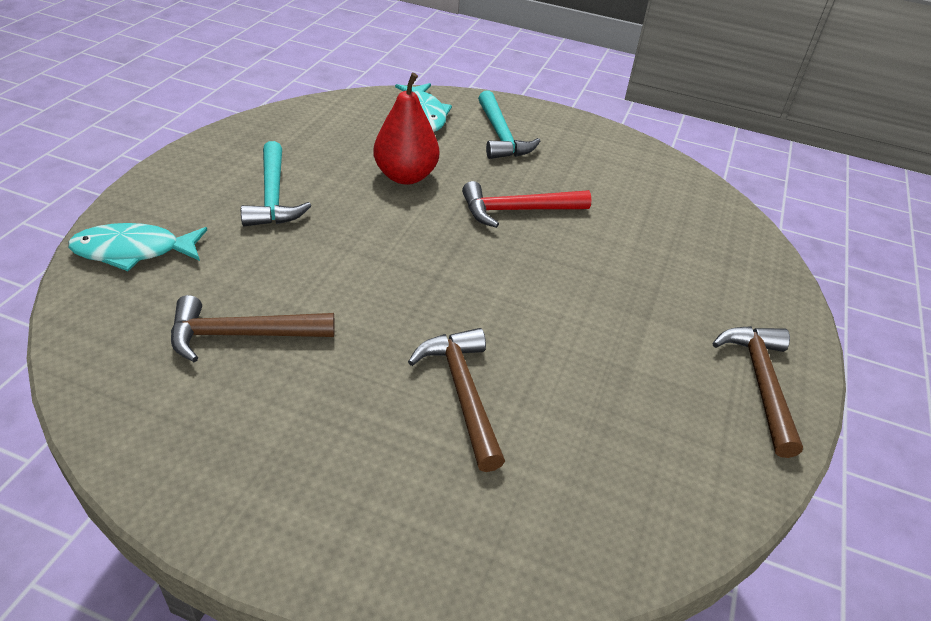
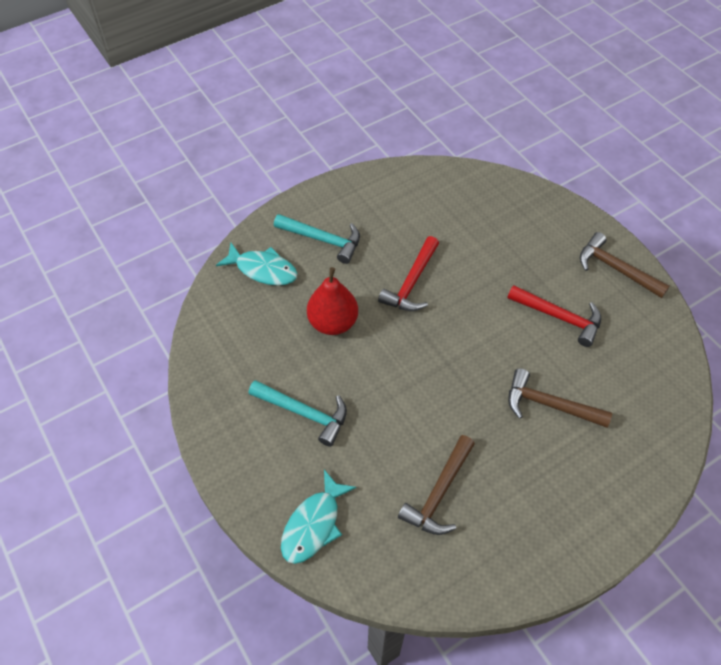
camera: 50 degrees left, 15 degrees up
(612, 352) = (559, 317): none -> red hammer

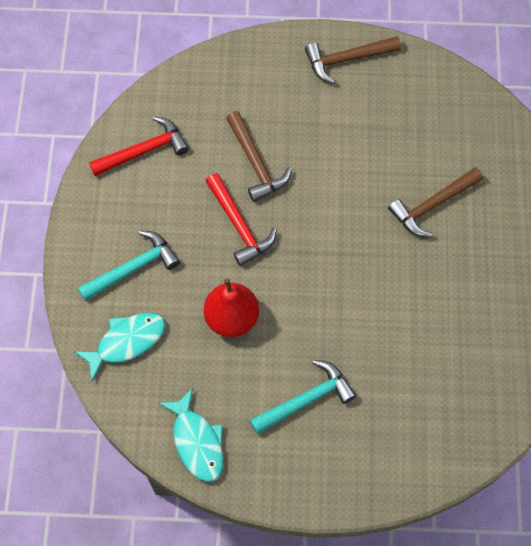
camera: 55 degrees left, 10 degrees up
(314, 524) = (413, 455): turquoise fish -> turquoise fish (197, 441)
(439, 493) = (450, 341): brown hammer -> brown hammer (256, 163)
(559, 317) = (360, 137): red hammer -> red hammer (144, 151)

